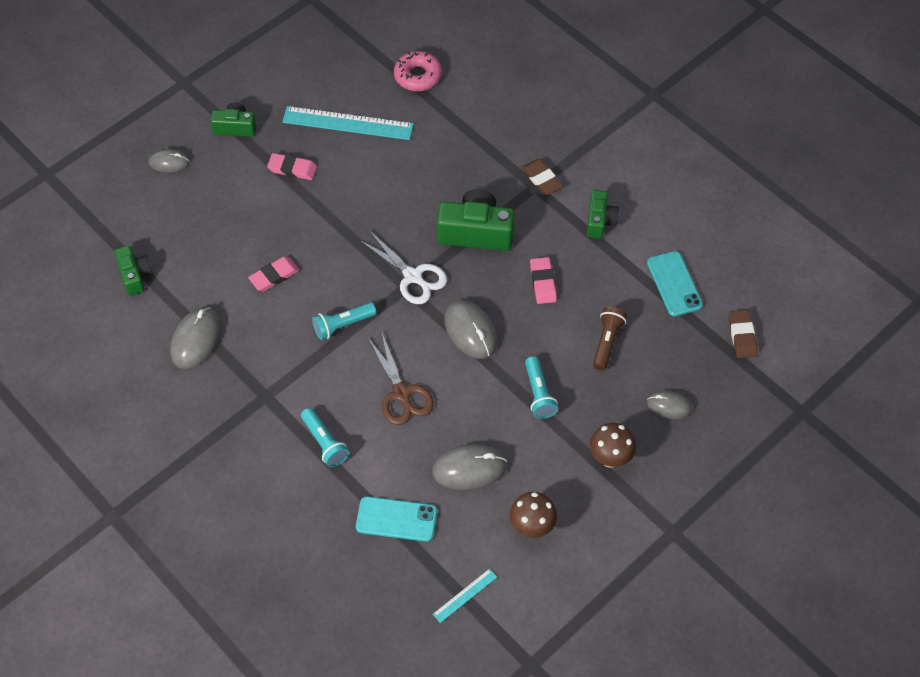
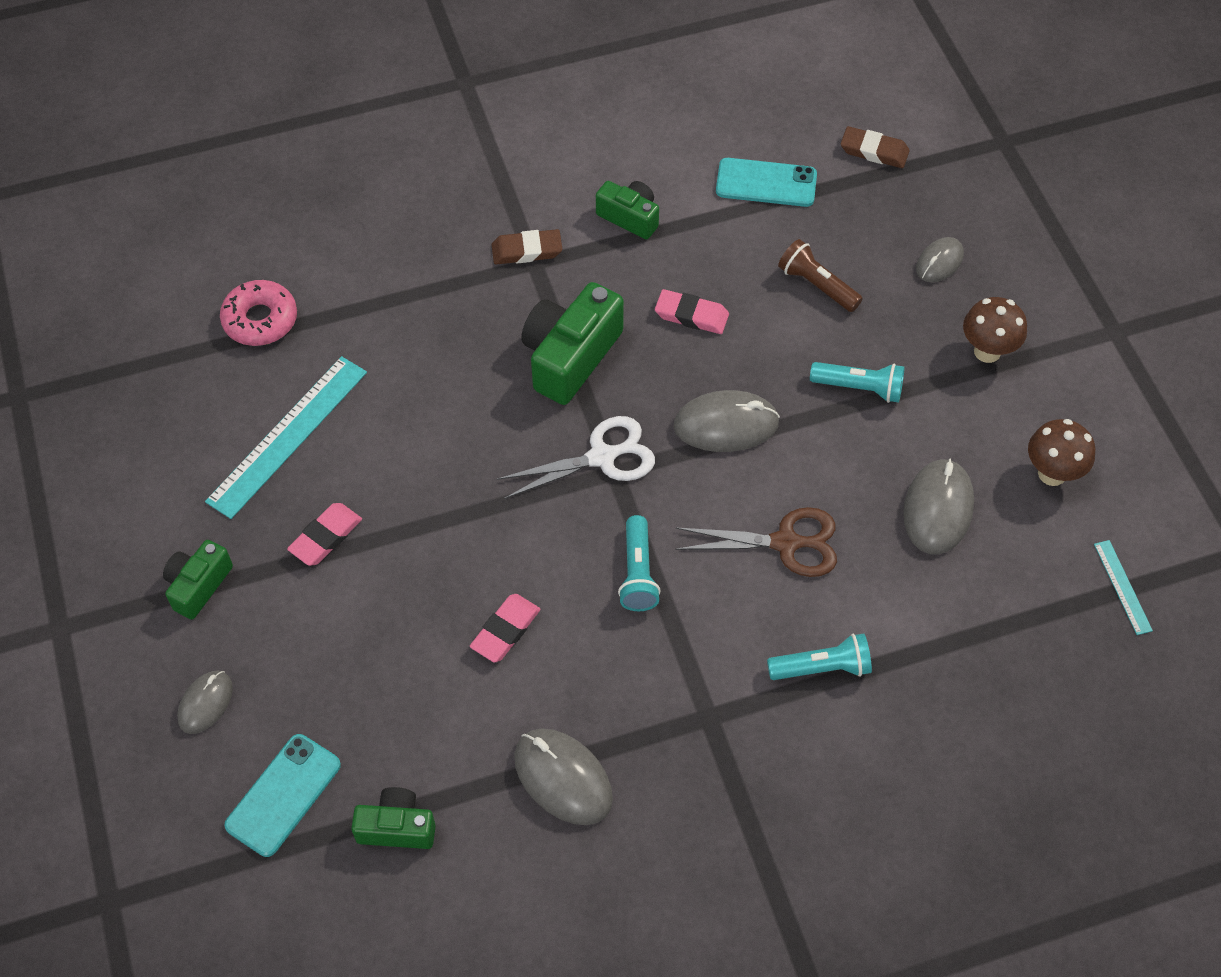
camera: 65 degrees left, 0 degrees up
(274, 276) = (505, 630): pink eraser -> pink eraser turned 45 degrees clockwise
(396, 519) = (979, 623): turquoise phone -> turquoise phone (283, 795)

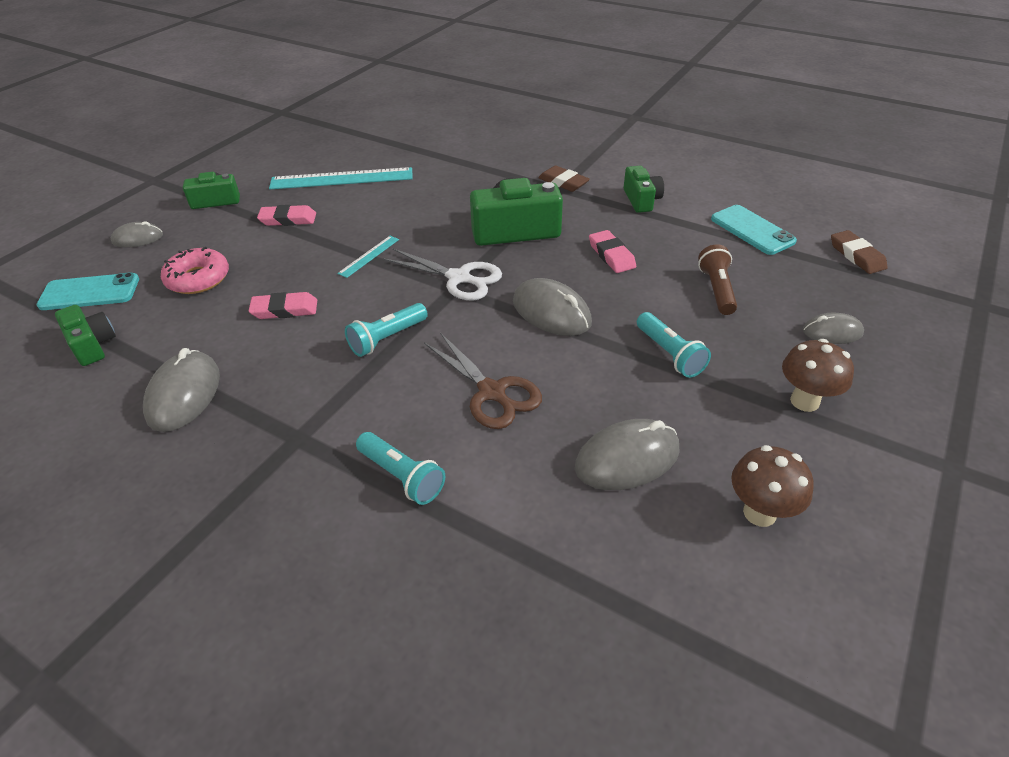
camera: 50 degrees right, 15 degrees down
(260, 320) = (404, 139): pink donut -> pink donut (198, 279)
(1122, 587) = (719, 650): turquoise ruler -> turquoise ruler (369, 256)

